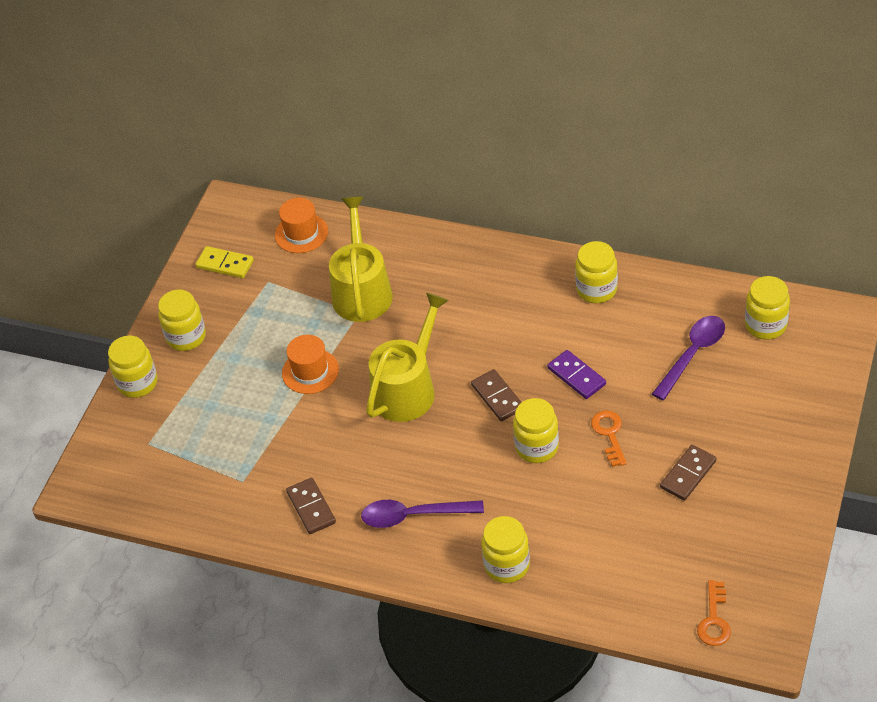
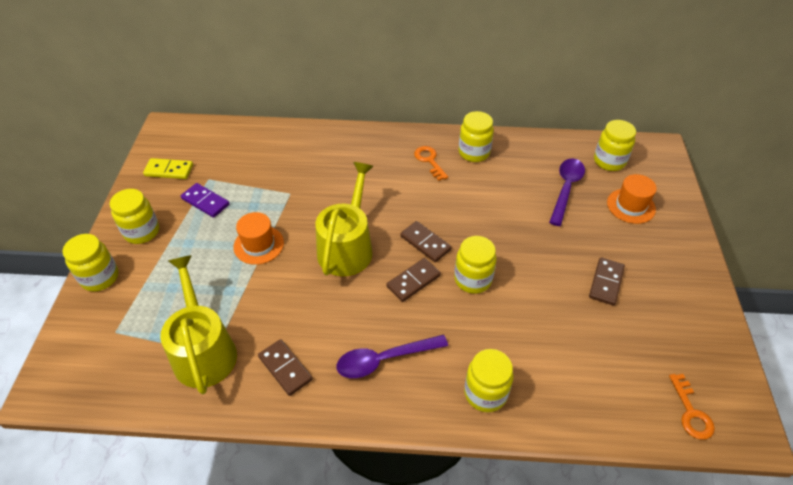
camera: 20 degrees left, 0 degrees up
(301, 233) = (229, 141): orange hat -> orange hat (631, 206)
(362, 291) = (289, 176): yellow watering can -> yellow watering can (203, 351)
(470, 439) = (413, 281): none -> brown domino
(576, 376) = (483, 217): purple domino -> purple domino (205, 202)
(609, 434) = (528, 259): orange key -> orange key (429, 161)

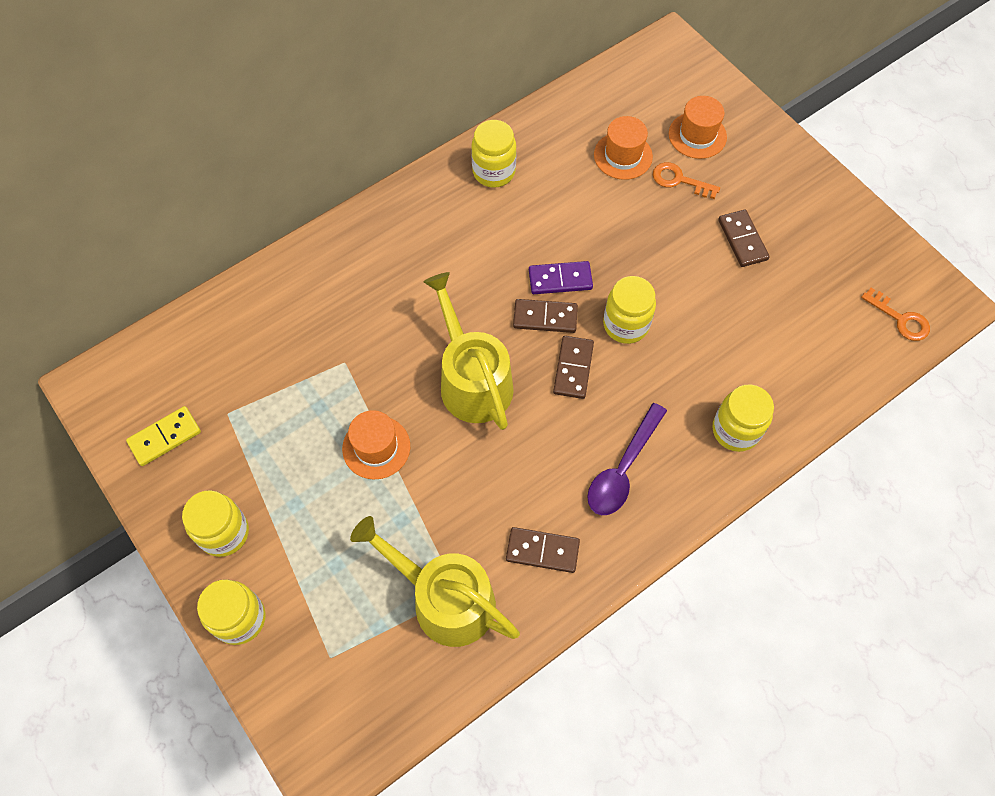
camera: 40 degrees left, 15 degrees up
(205, 202) = (257, 443): purple domino -> purple domino (560, 280)
(429, 161) = (457, 214): orange key -> orange key (679, 180)
(566, 189) = (623, 156): purple spoon -> orange hat
(609, 161) = (636, 92): yellow jar -> none

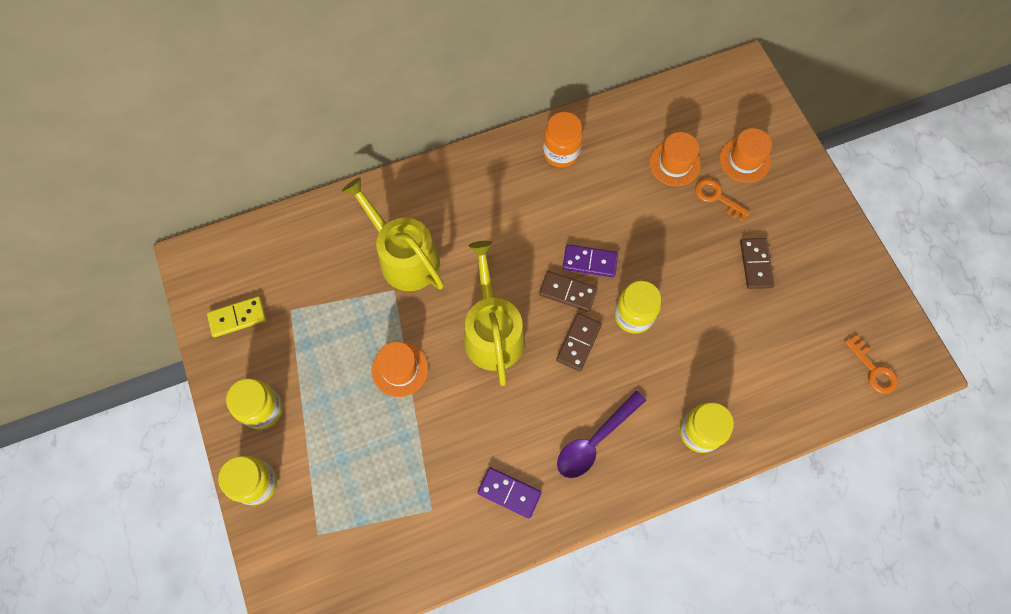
camera: 15 degrees right, 5 degrees up
(445, 599) = (420, 512): yellow watering can -> yellow watering can (404, 257)
(494, 172) = (561, 153): yellow jar -> orange jar
(542, 551) = (509, 493): brown domino -> purple domino

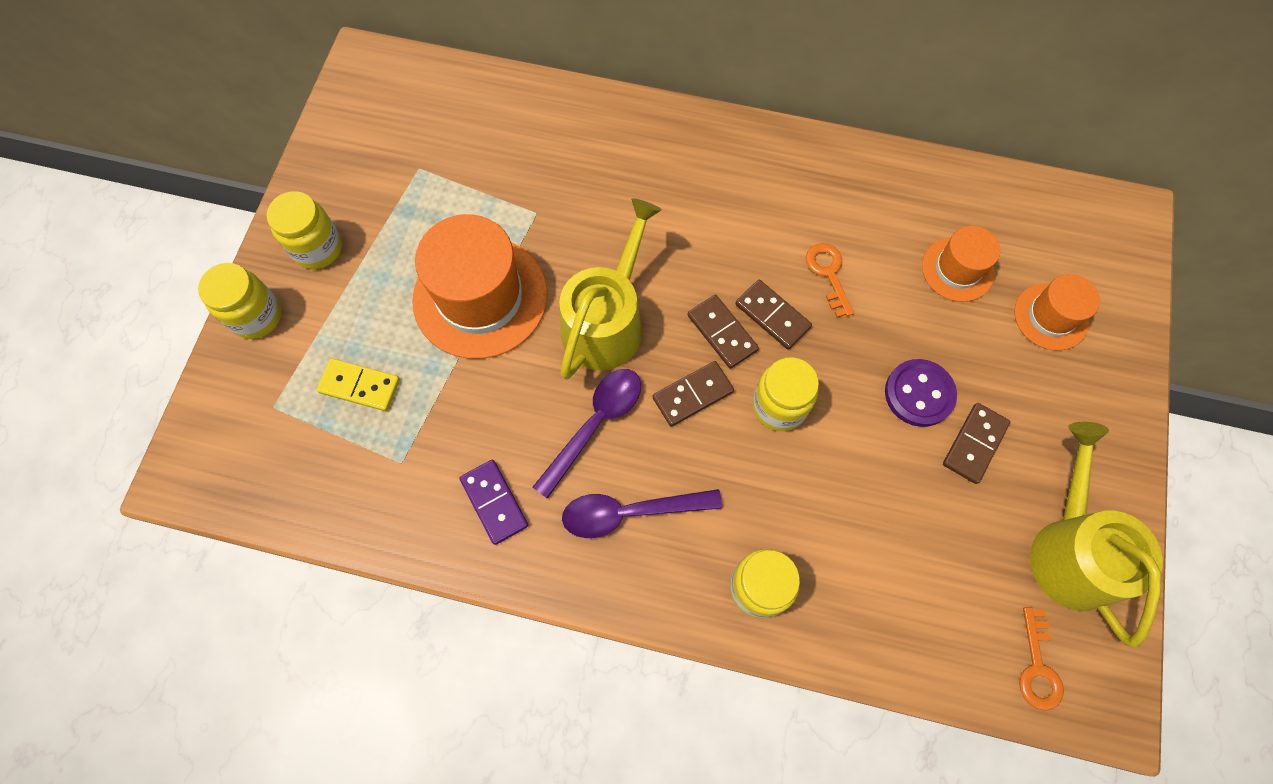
camera: 35 degrees right, 0 degrees up
(237, 317) = (363, 143): yellow domino -> yellow domino (360, 386)
(400, 369) = (480, 297): orange hat -> orange hat, size x1.84
(404, 257) = (572, 186): yellow watering can -> yellow watering can (1071, 551)
(534, 401) = (595, 424): none -> purple spoon
(561, 153) = (829, 179): orange jar -> none
(589, 262) = (772, 316): purple domino -> brown domino
(706, 254) = (919, 394): none -> purple button
(717, 197) = (982, 338): orange key -> orange key (828, 274)

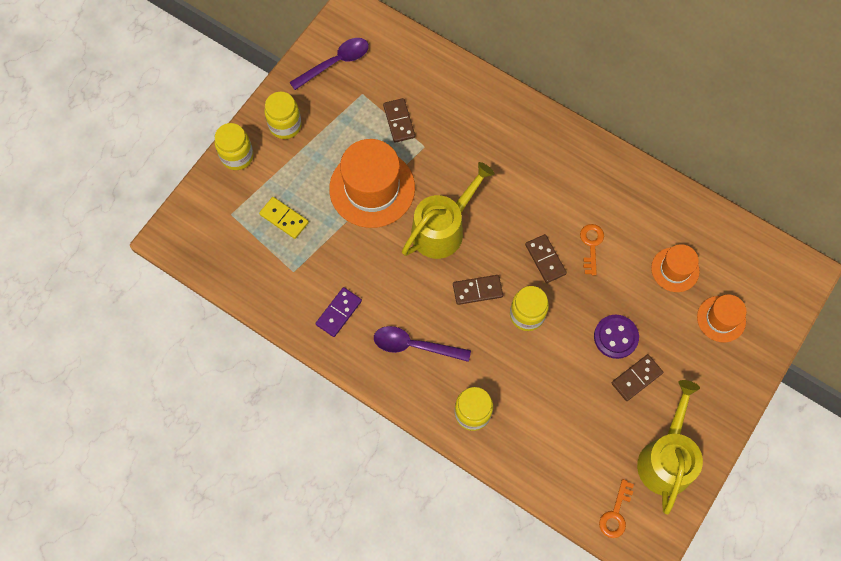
camera: 20 degrees right, 0 degrees up
(494, 502) = (338, 312): purple domino -> purple domino turned 45 degrees clockwise
(595, 424) = (413, 288): purple spoon -> purple spoon (335, 63)
(722, 333) = (510, 259): brown domino -> brown domino (399, 121)

